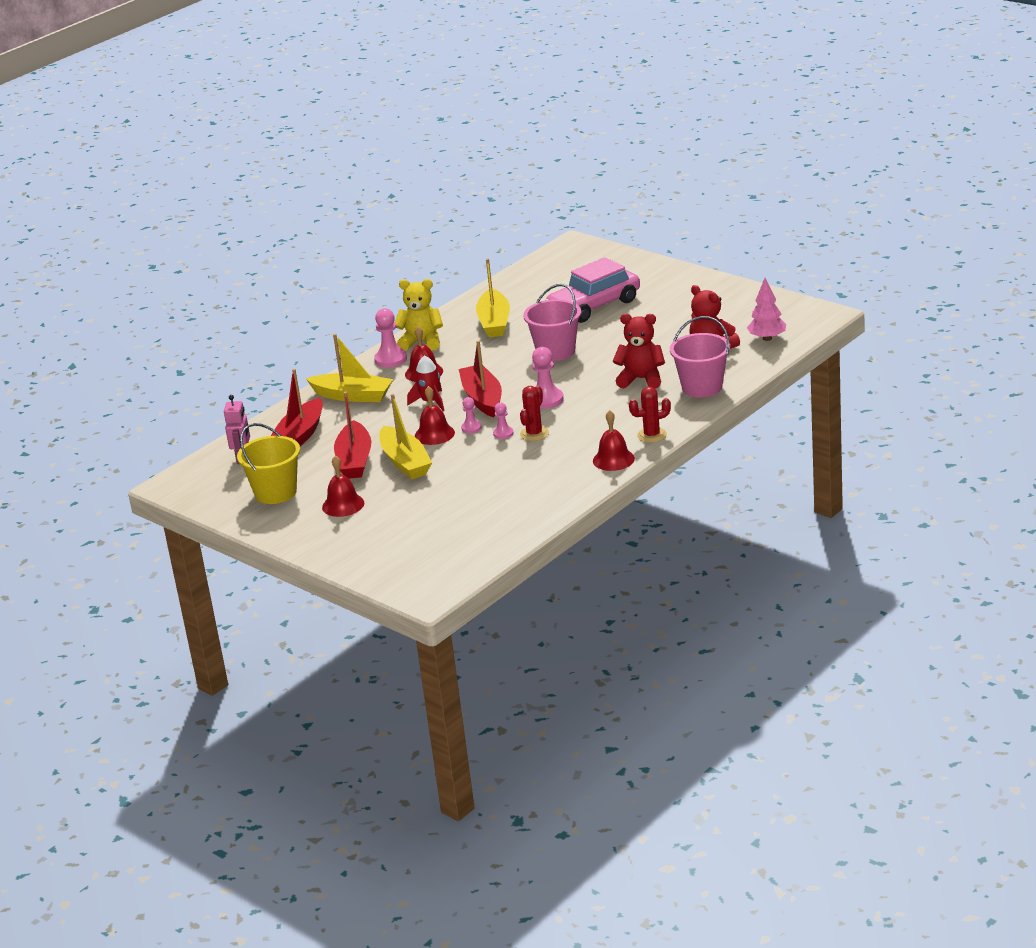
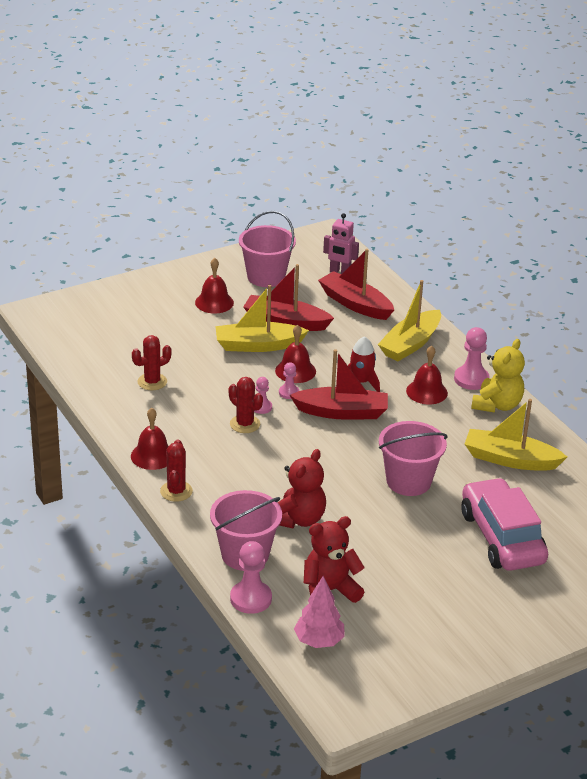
camera: 105 degrees right, 5 degrees up
(275, 492) = (266, 277): yellow bucket -> pink bucket
(504, 494) = (152, 382): none -> red cactus
(546, 400) = (306, 448): pink pawn -> pink pawn (251, 599)

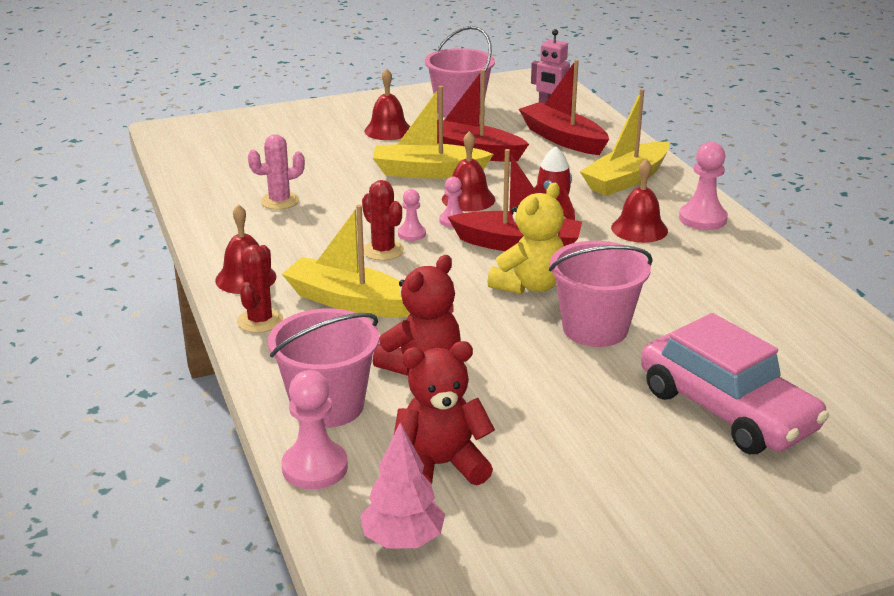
camera: 10 degrees right, 5 degrees down
(152, 382) = (279, 201): red cactus -> pink cactus
(497, 405) = (735, 248): yellow teddy bear -> yellow teddy bear (529, 285)
(501, 537) = (726, 410): pink car -> pink car turned 150 degrees clockwise
(510, 459) = (749, 311): yellow boat -> yellow boat (349, 302)

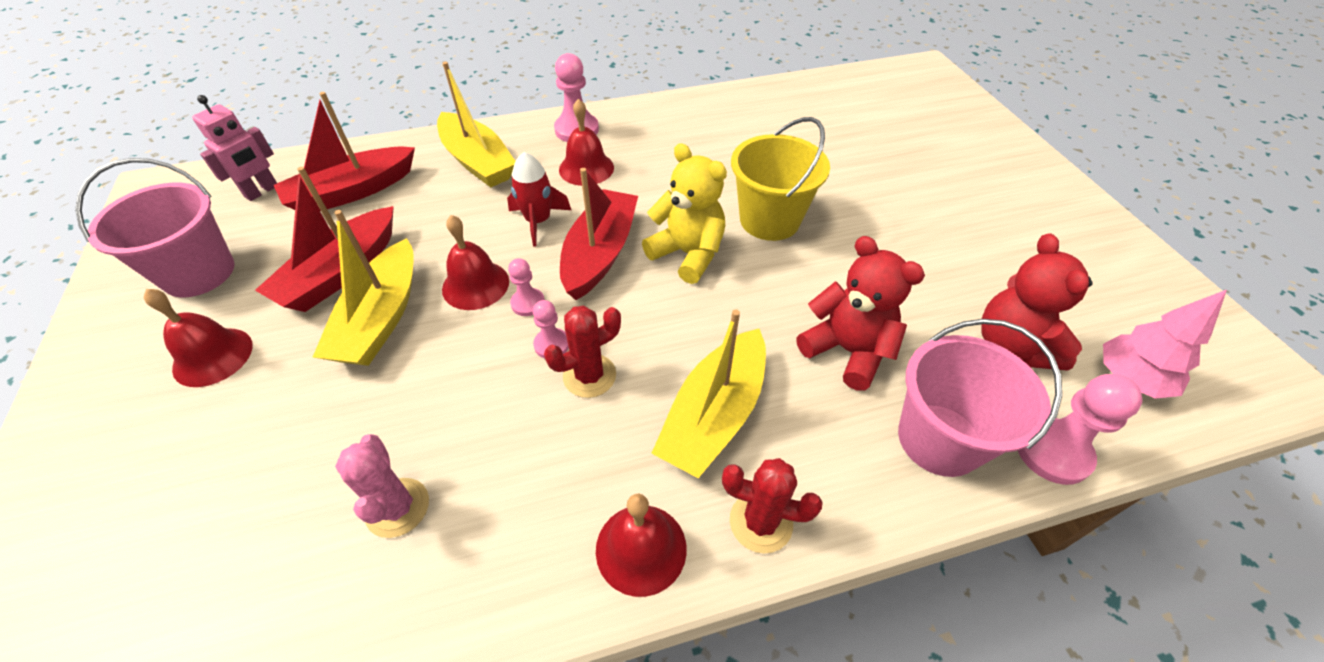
camera: 85 degrees left, 20 degrees up
(595, 329) = (769, 220): pink bucket -> yellow bucket
(726, 410) = (882, 168): pink car -> none

